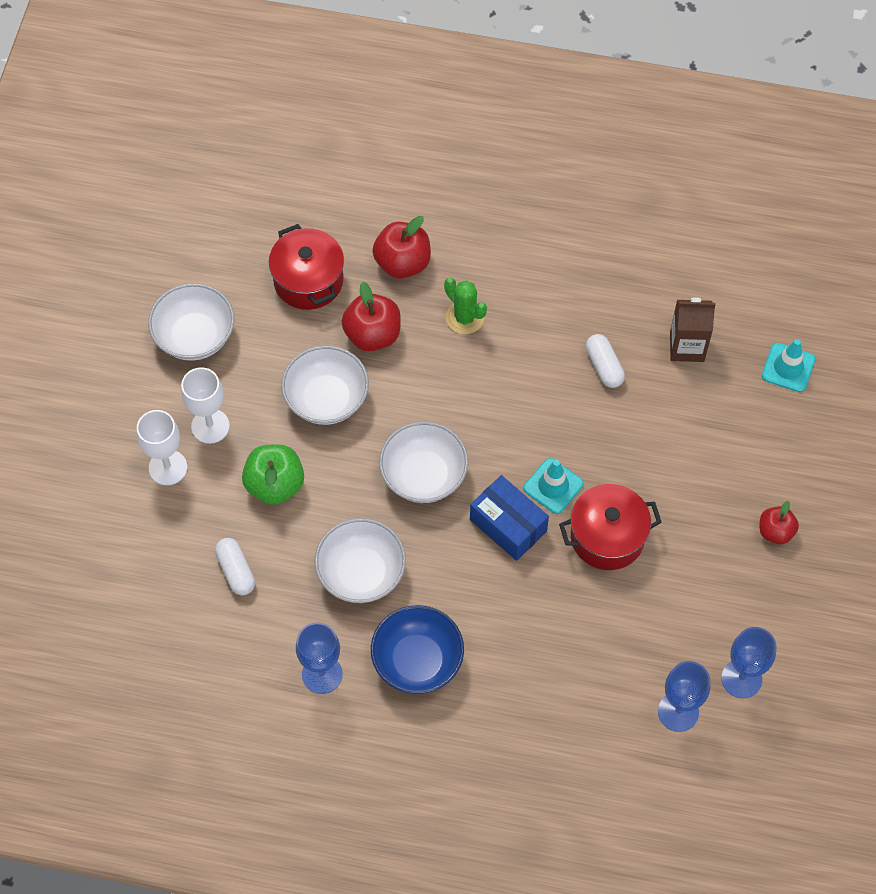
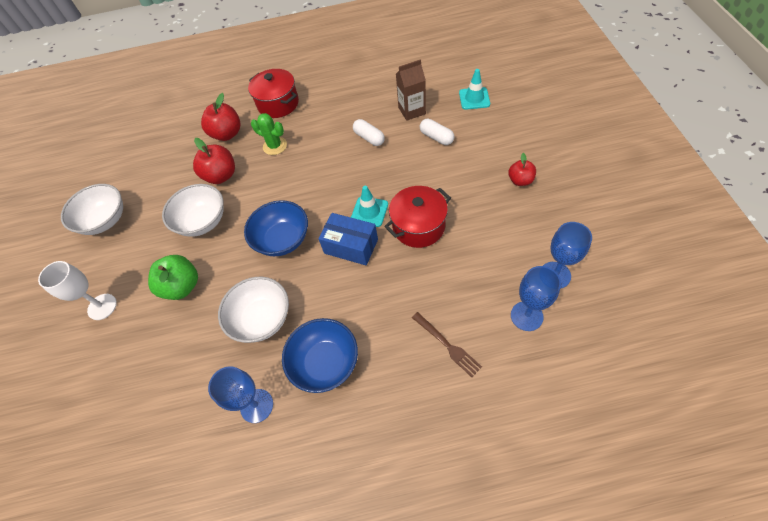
camera: 15 degrees left, 5 degrees down
(210, 426) = (127, 268): white goblet -> none
(236, 571) = (169, 356): white capsule -> white capsule (436, 137)
(308, 281) = (172, 164): red pot -> red pot (278, 104)
(423, 475) = (282, 240): white bowl -> blue bowl
(568, 704) = (448, 345): none -> brown fork

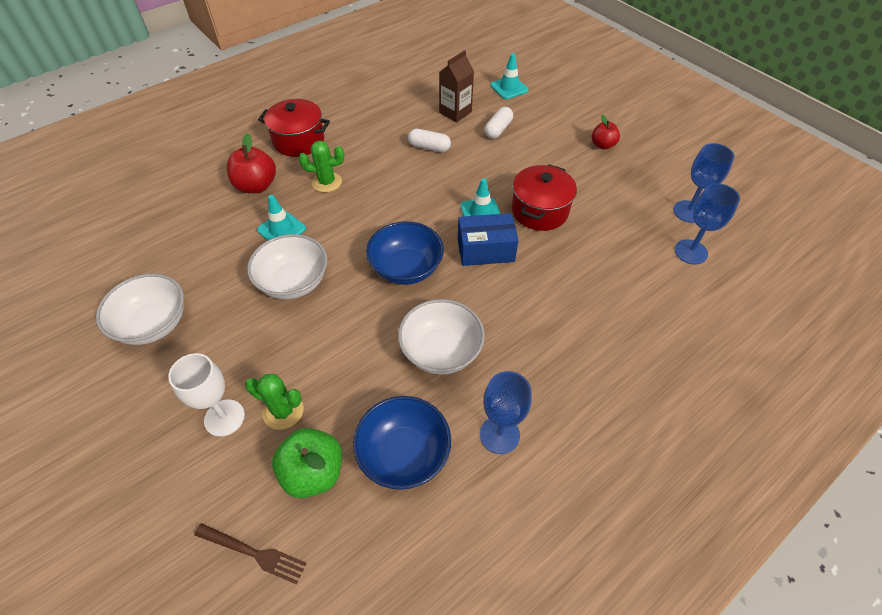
camera: 35 degrees left, 5 degrees down
(136, 318) = (283, 411): none -> green cactus
(182, 286) = (319, 356): green apple -> green apple (313, 472)
(221, 176) = (281, 229): red apple -> turquoise traffic cone
(325, 363) = (541, 364): blue bowl -> blue bowl (404, 454)
(436, 137) = (498, 129): white capsule -> white capsule turned 75 degrees counterclockwise
(448, 345) = (644, 301): brown fork -> brown fork (254, 553)

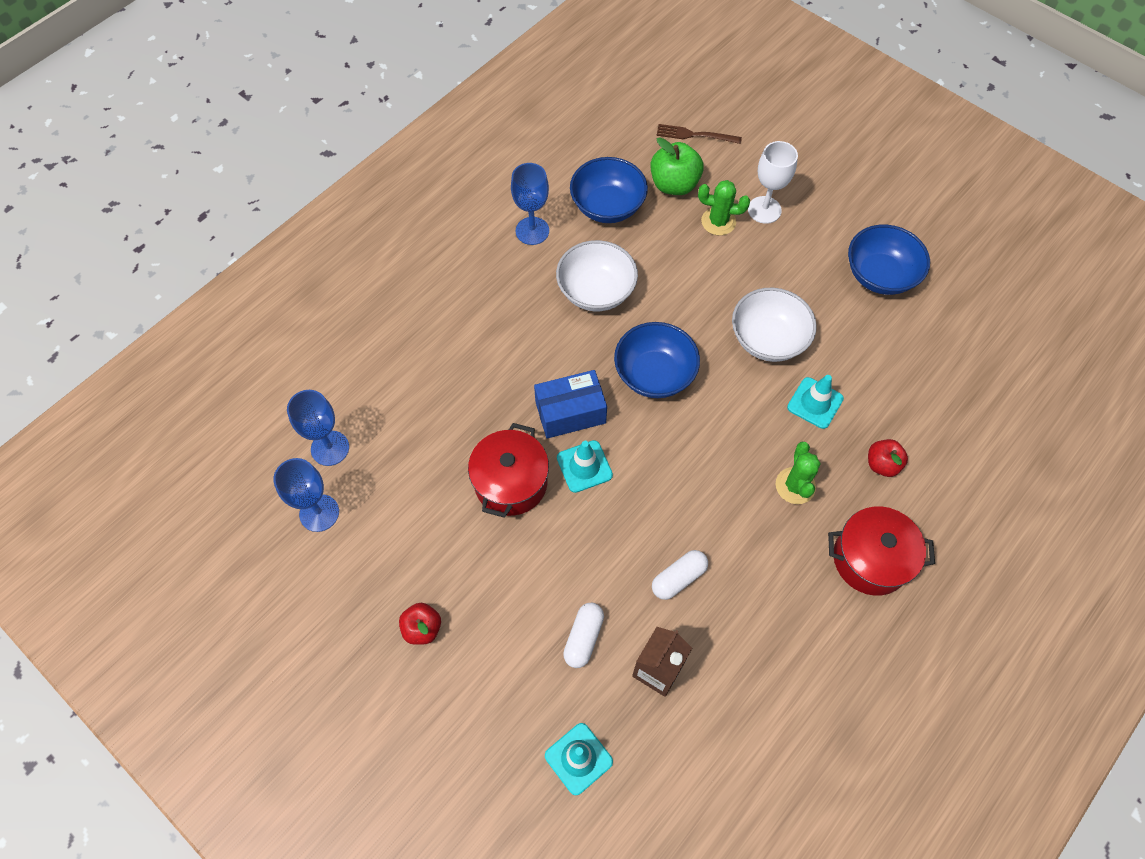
camera: 170 degrees right, 10 degrees up
(153, 324) = (879, 275): white bowl -> blue bowl
(256, 186) = (882, 464): red apple -> red apple, size x0.63
(327, 182) = (795, 486): green cactus -> green cactus turned 75 degrees counterclockwise
(429, 147) = (678, 578): white capsule -> white capsule turned 45 degrees counterclockwise

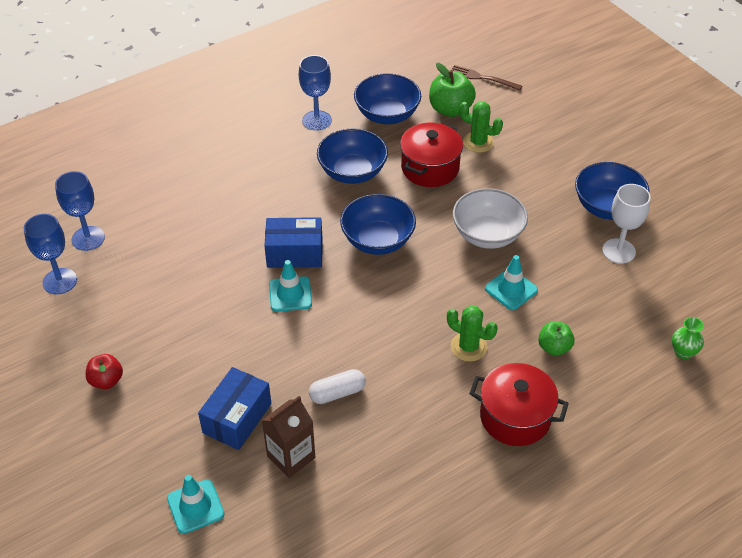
camera: 15 degrees right, 15 degrees down
(511, 482) = (224, 293): red pot -> red pot (430, 168)
(583, 638) = (237, 418): white capsule -> blue box
(596, 291) = (352, 172): white bowl -> blue bowl
(764, 210) = (522, 141): white goblet -> white goblet (618, 251)
(795, 486) = (468, 347): green cactus -> green cactus turned 75 degrees counterclockwise
(882, 464) = (554, 347): red apple -> green apple
(1011, 437) = (683, 352): none -> green vase

